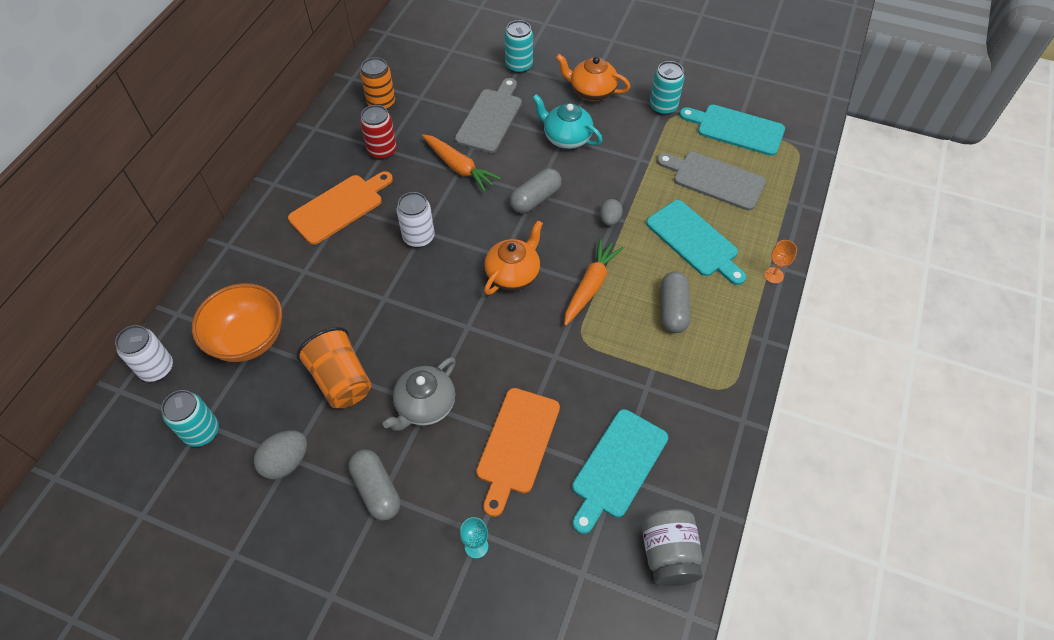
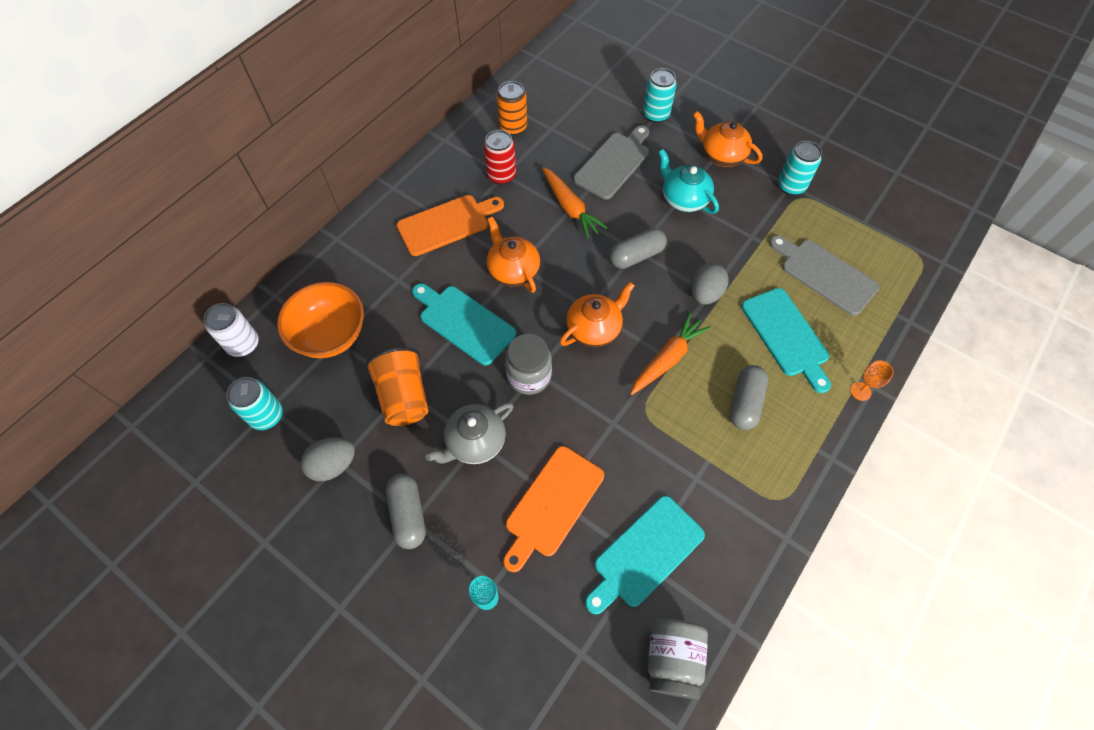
camera: 15 degrees right, 5 degrees up
(419, 237) = (513, 270): white can -> orange teapot
(461, 332) = (529, 376): none -> grey jar
(609, 219) = (705, 293): grey egg -> grey egg, size x1.50
(736, 129) = (862, 225): turquoise cutting board -> turquoise cutting board (464, 322)

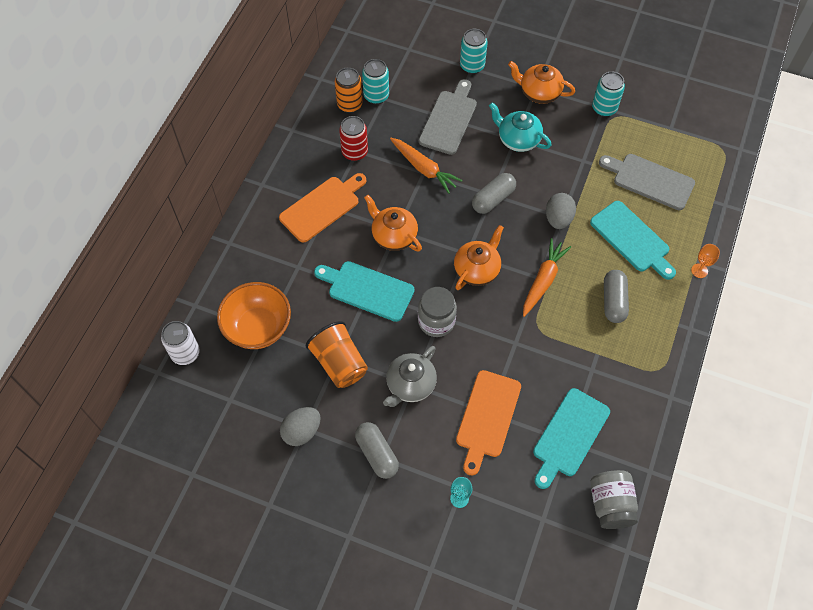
camera: 15 degrees left, 0 degrees up
(267, 416) = (230, 407): turquoise can -> turquoise can (376, 96)

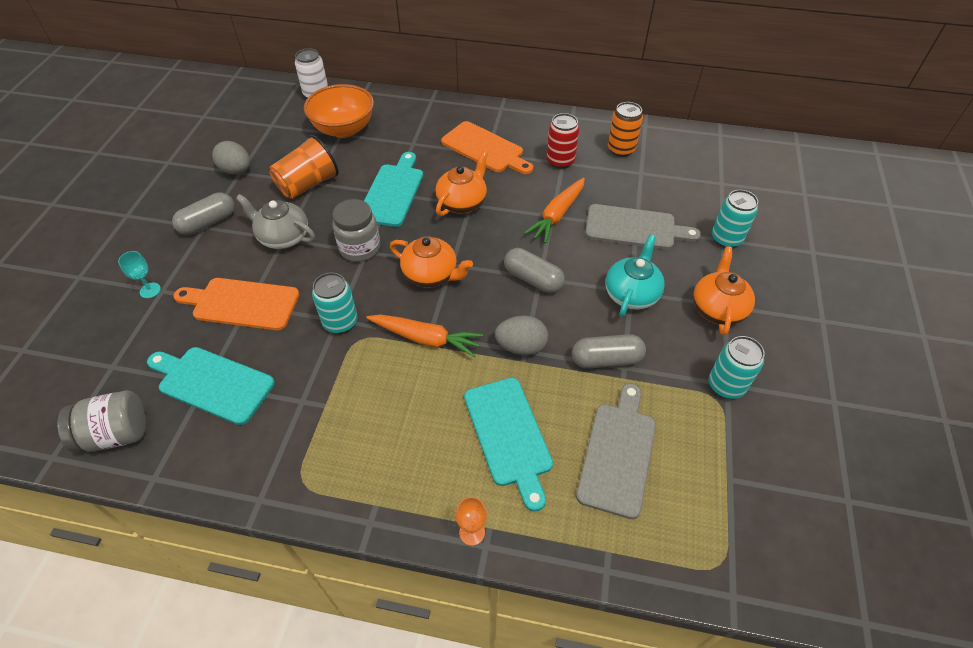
camera: 80 degrees right, 10 degrees down
(376, 96) = (641, 166): turquoise can -> turquoise can (340, 322)
(613, 301) = (404, 419): grey capsule -> grey capsule (606, 359)
(632, 239) = (509, 435): turquoise cutting board -> turquoise cutting board turned 60 degrees counterclockwise

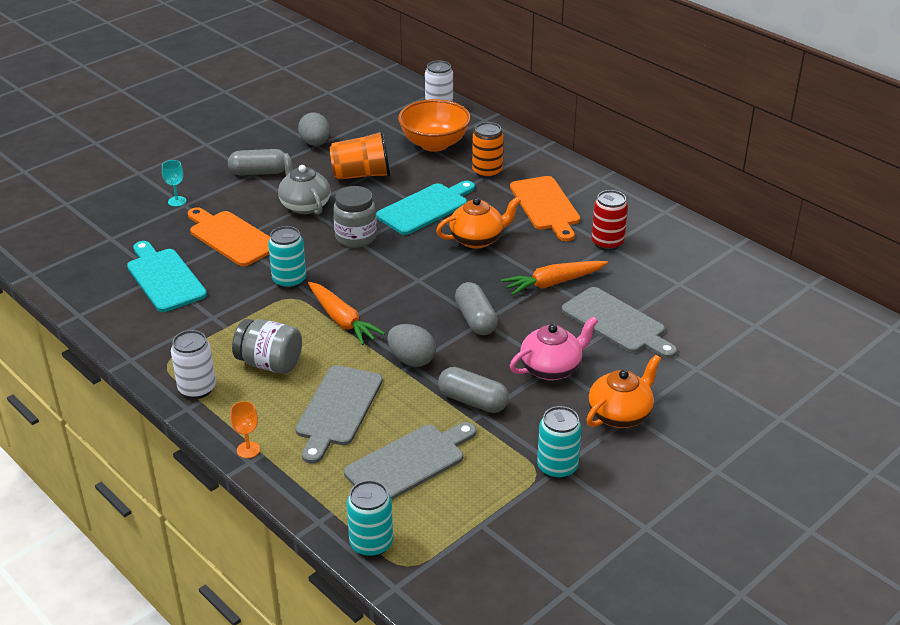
camera: 35 degrees right, 15 degrees down
(116, 434) = (79, 279): grey jar -> grey jar (270, 363)
(359, 493) = (197, 389): none -> white can
(431, 275) = (393, 280): orange teapot -> none
(509, 435) = (337, 409): turquoise cutting board -> grey cutting board
(621, 149) = (681, 257): orange can -> orange can (487, 172)
(631, 294) = (551, 368): turquoise teapot -> pink teapot
(726, 239) = (699, 369): turquoise can -> turquoise can (371, 544)

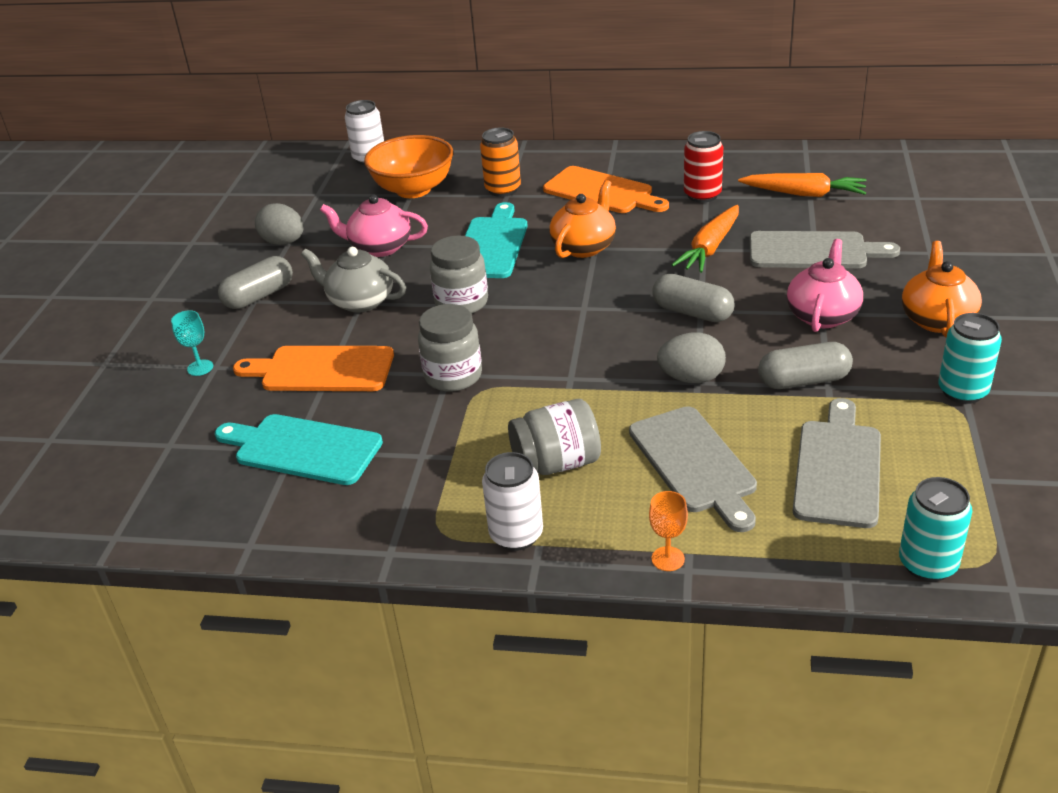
camera: 35 degrees left, 0 degrees up
(289, 280) = (453, 376): turquoise can -> grey jar
(342, 320) = (567, 382): orange carrot -> orange carrot (804, 194)
(361, 175) = (379, 247): orange cup -> pink teapot

